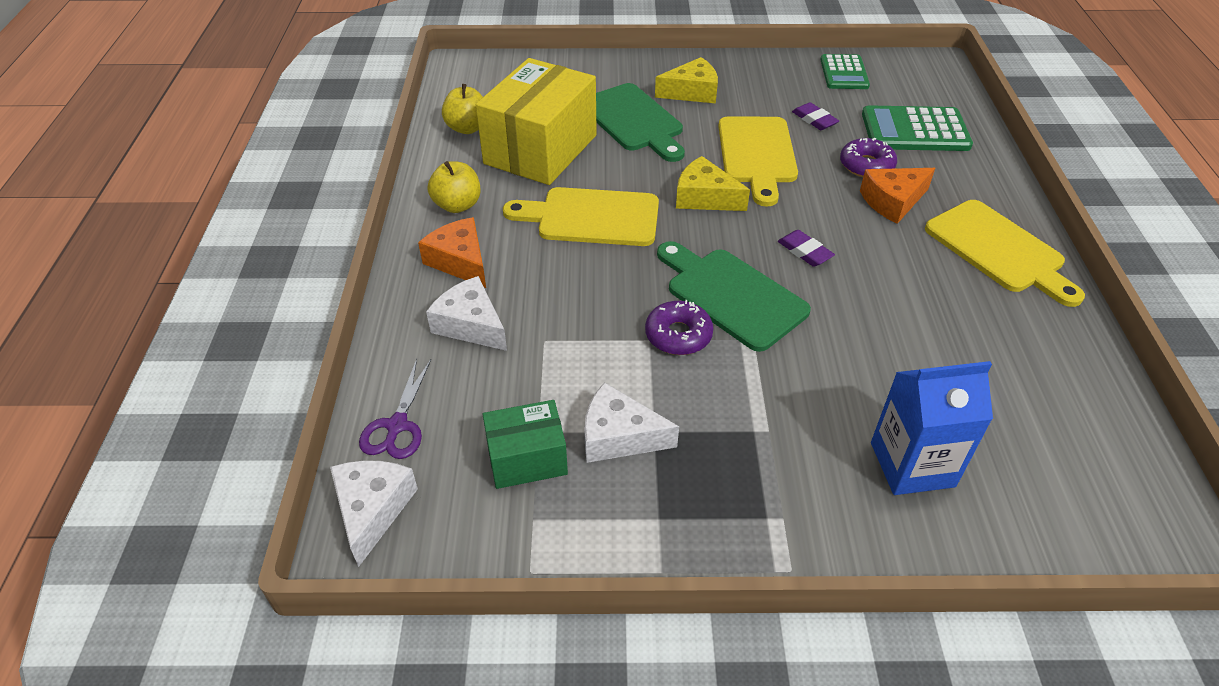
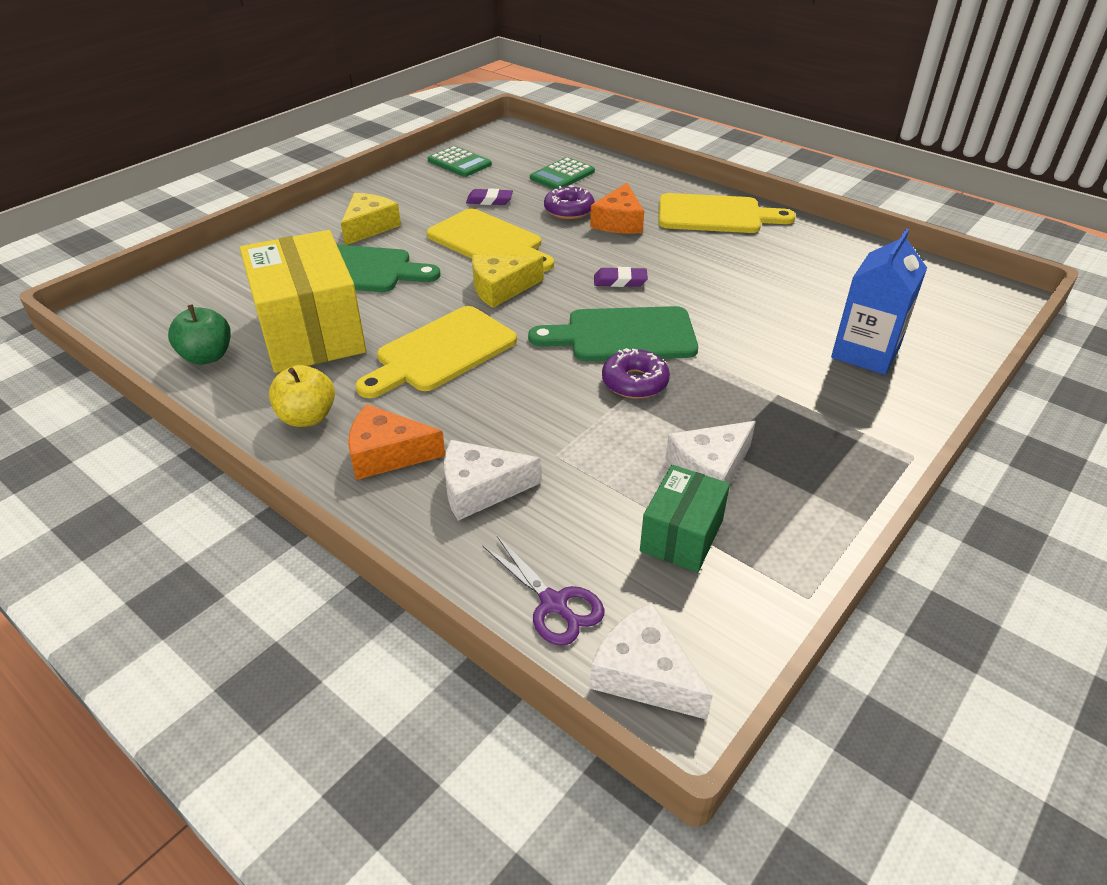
camera: 50 degrees left, 5 degrees down
(467, 128) = (207, 356): yellow apple -> green apple
(915, 130) = (562, 175): green calculator -> green calculator, size x0.66

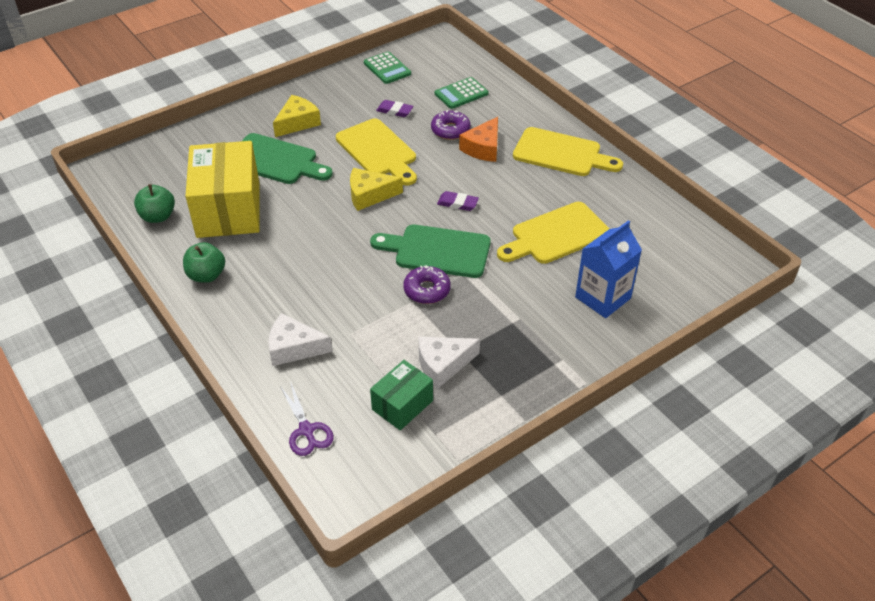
camera: 15 degrees right, 5 degrees up
(307, 417) = (206, 275): yellow apple -> green apple
(387, 454) = (246, 312): orange cheese -> none
(441, 352) = (308, 241): yellow cutting board -> yellow cutting board (556, 235)
(644, 674) = (338, 482): white cheese -> none

